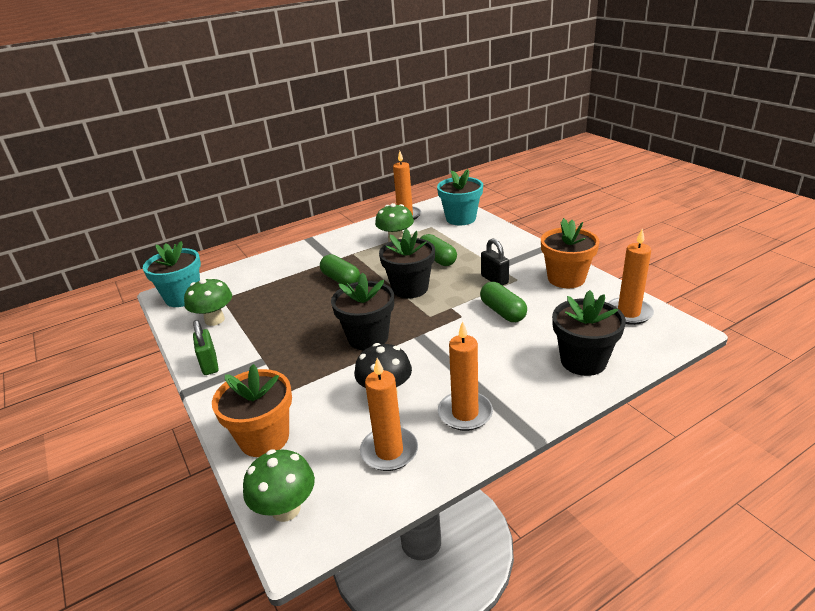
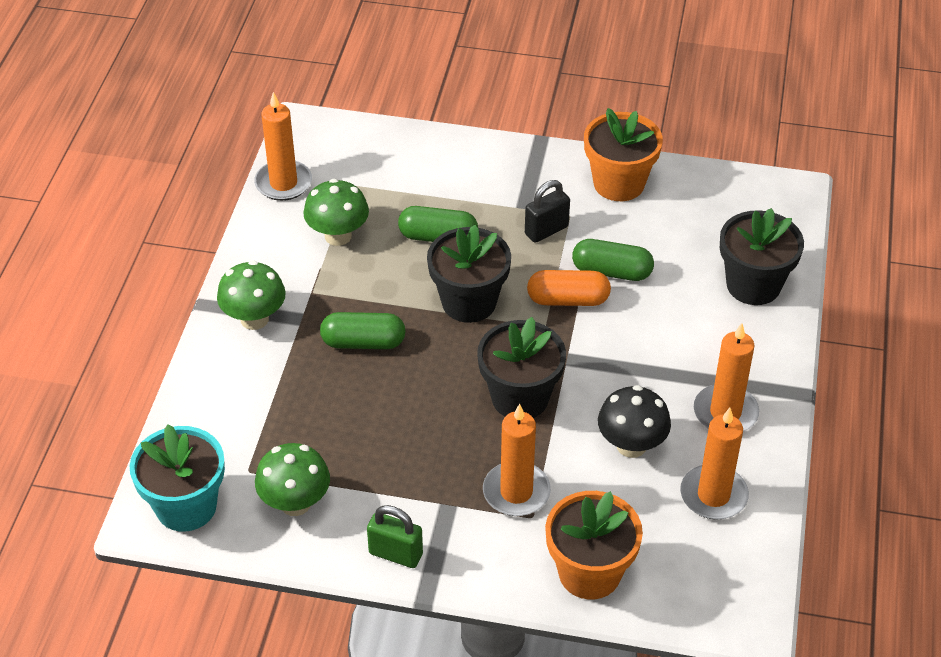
camera: 50 degrees left, 15 degrees up
(286, 509) = (706, 607): green mushroom -> green mushroom (254, 319)
(459, 311) = (568, 299): none -> orange capsule
(461, 218) = (372, 148): turquoise flower pot -> none
(494, 279) = (546, 230): black padlock -> black padlock turned 45 degrees counterclockwise
(628, 313) = (728, 198): orange candle -> orange candle (516, 492)

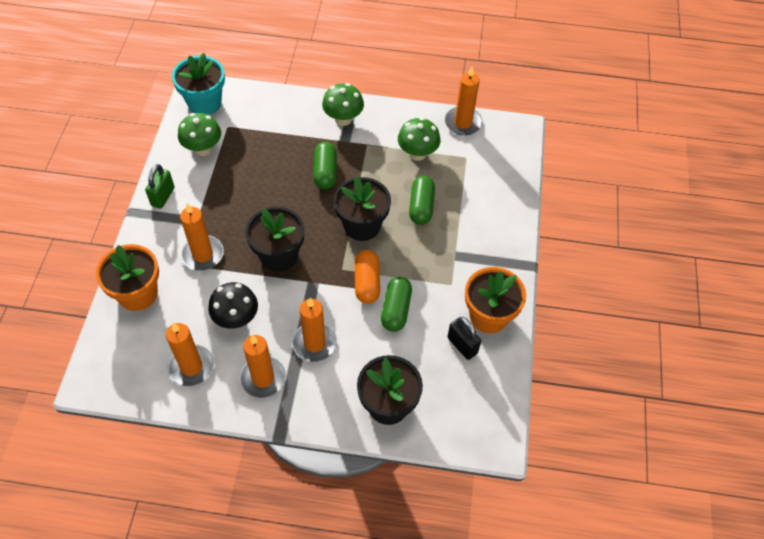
camera: 85 degrees right, 10 degrees up
(546, 230) = (434, 269): black padlock -> black padlock (462, 345)
(667, 357) = (314, 343): none -> orange candle

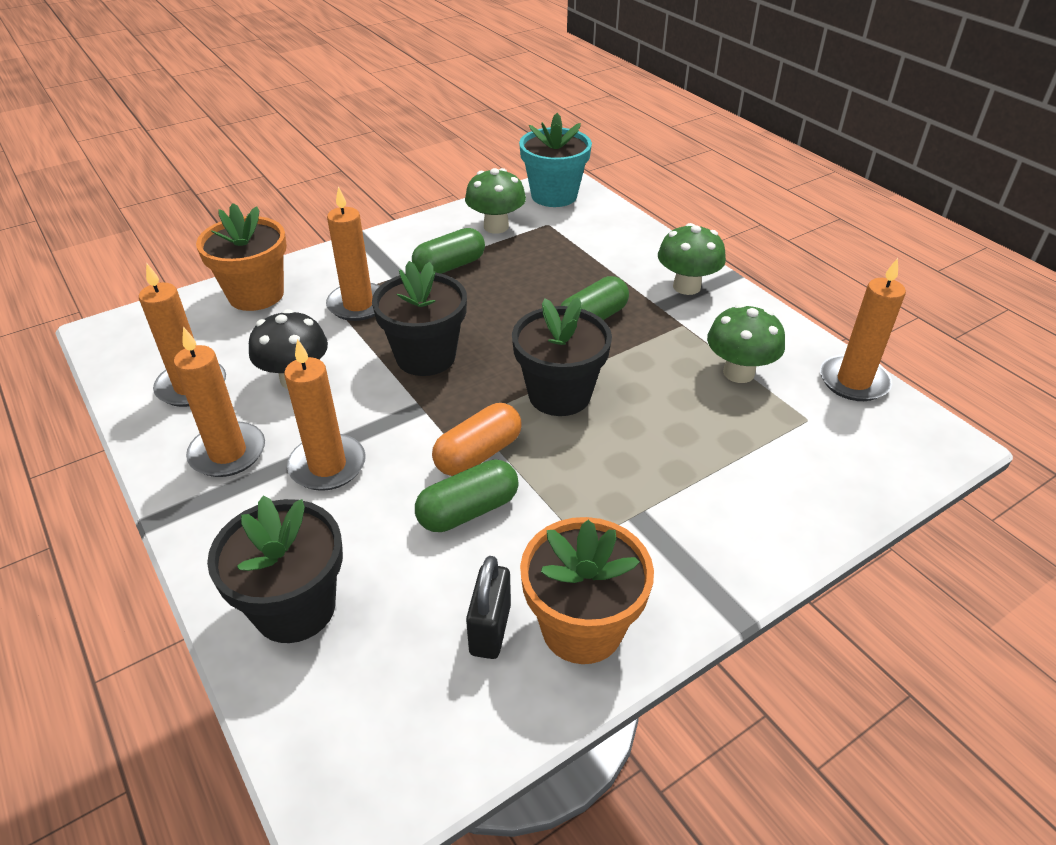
camera: 50 degrees right, 15 degrees down
(163, 196) = (401, 239): green padlock -> none
(421, 206) = (665, 428): green capsule -> green capsule (450, 266)

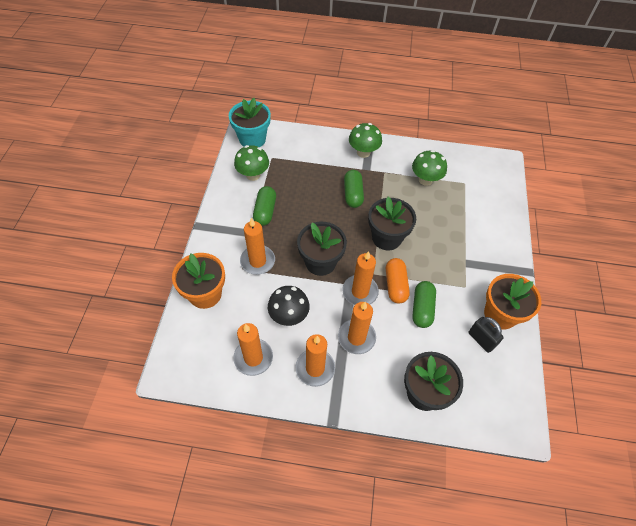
camera: 50 degrees left, 15 degrees up
(853, 381) = (459, 156): orange candle -> orange candle (360, 291)

